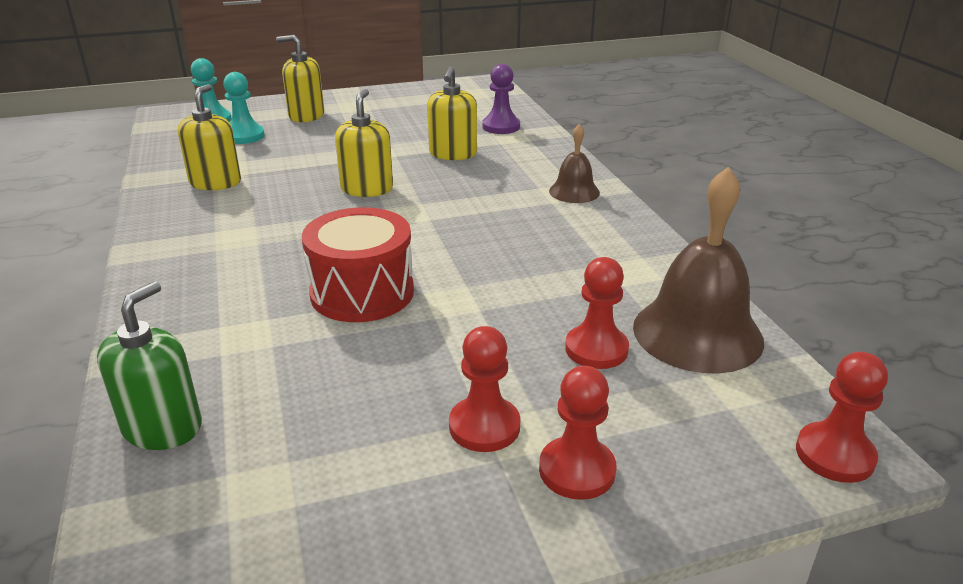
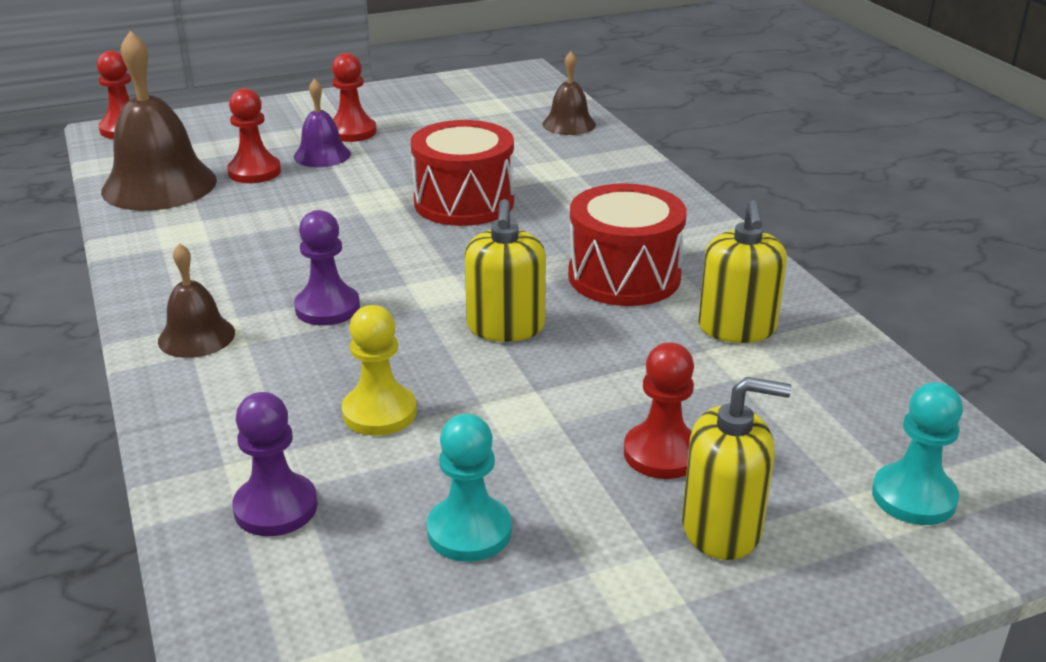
camera: 175 degrees right, 0 degrees up
(162, 427) = (569, 124): green soap dispenser -> brown bell
(244, 136) = (793, 443): turquoise pawn -> turquoise pawn (469, 531)
(261, 217) = (624, 276): none -> red drum
(453, 154) = (379, 412): yellow soap dispenser -> yellow pawn
(488, 205) = (327, 308): none -> purple pawn
(520, 376) = (322, 155): none -> purple bell
(577, 470) = (296, 118): red pawn -> red pawn (662, 453)

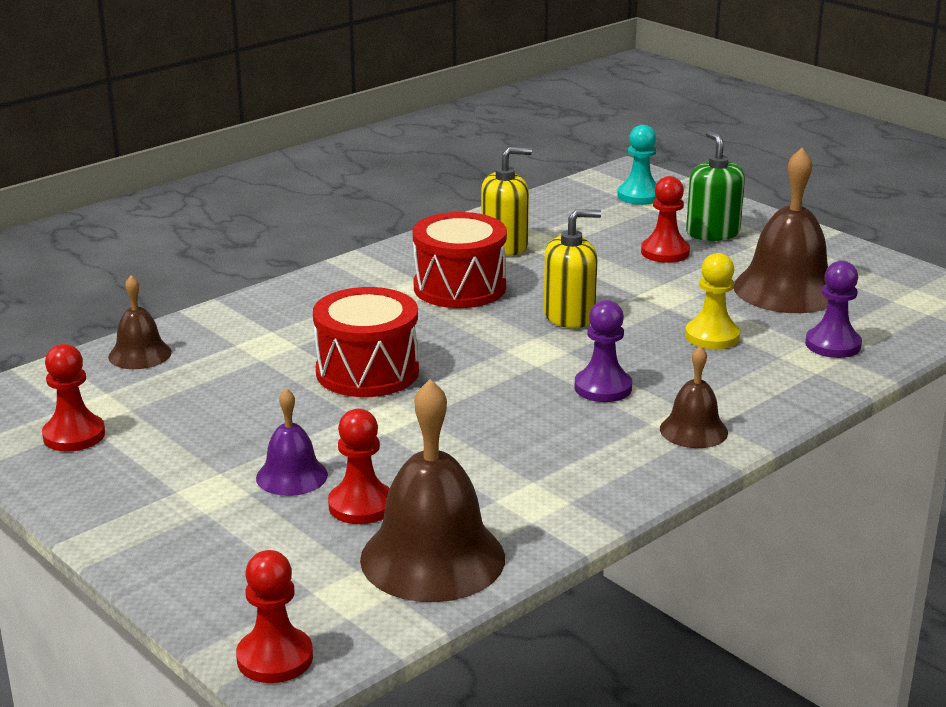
camera: 110 degrees left, 5 degrees down
(352, 132) = (213, 475): red pawn -> red pawn (74, 435)
(469, 531) = (787, 289): turquoise pawn -> brown bell
(722, 528) = (712, 233): yellow soap dispenser -> green soap dispenser

